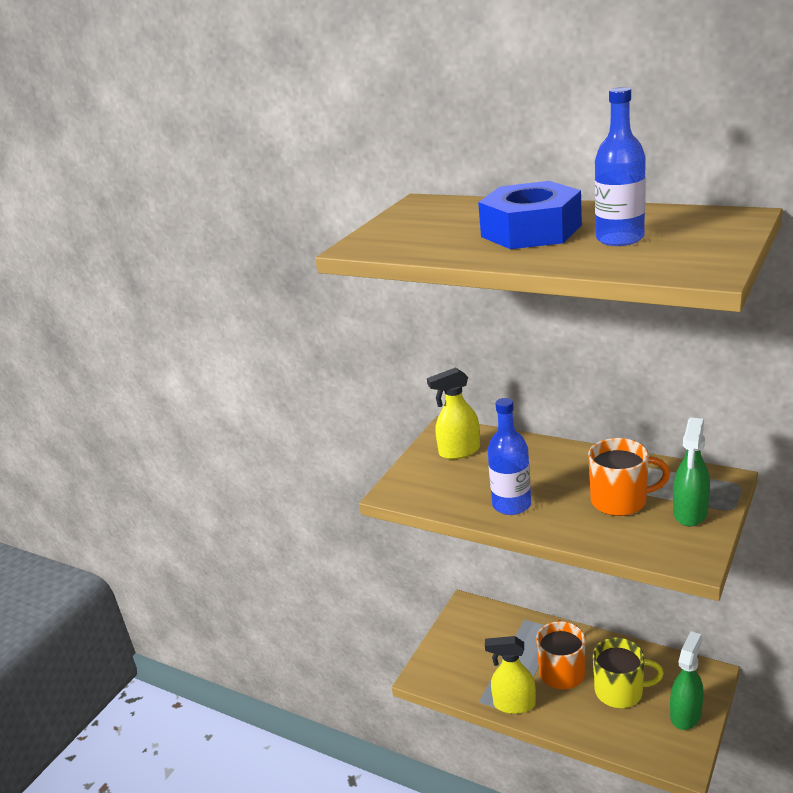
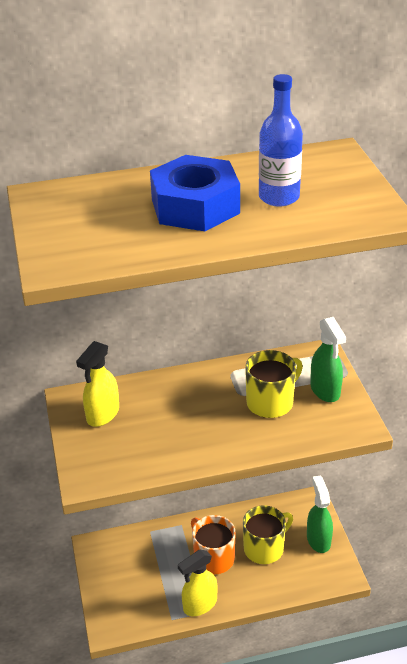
camera: 45 degrees left, 10 degrees up
(511, 505) = (195, 443): blue bottle -> none
(620, 501) = (271, 402): orange mug -> yellow mug

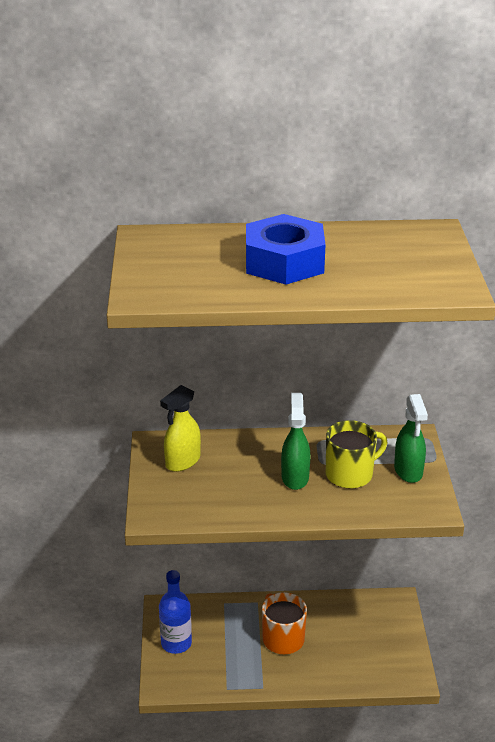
camera: 10 degrees right, 5 degrees down
(199, 605) = (258, 680): yellow spray bottle -> none
(265, 548) = (338, 638): yellow mug -> none
(279, 197) = (365, 263): blue bottle -> blue bottle (176, 643)
(318, 539) = (396, 639): green spray bottle -> green spray bottle (295, 477)

